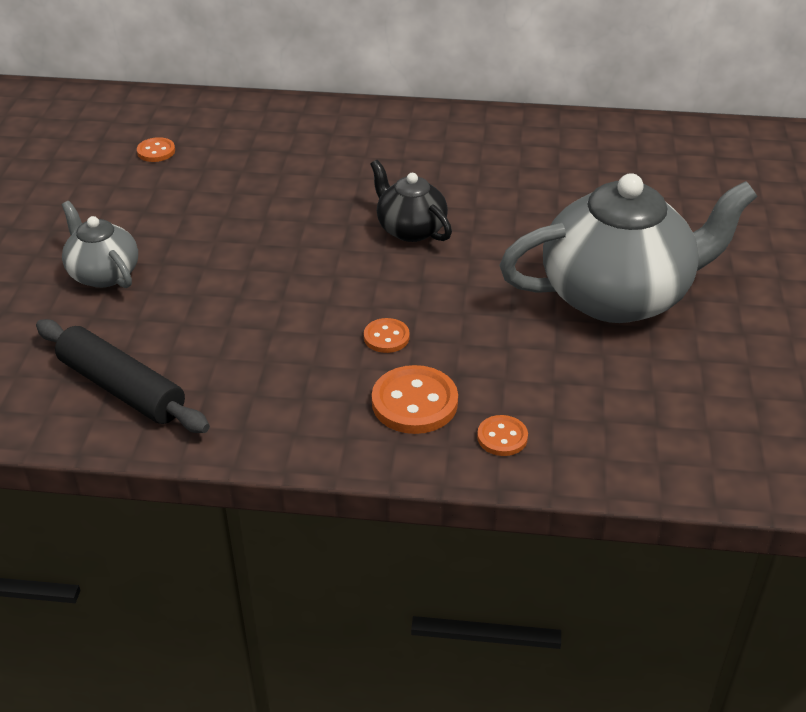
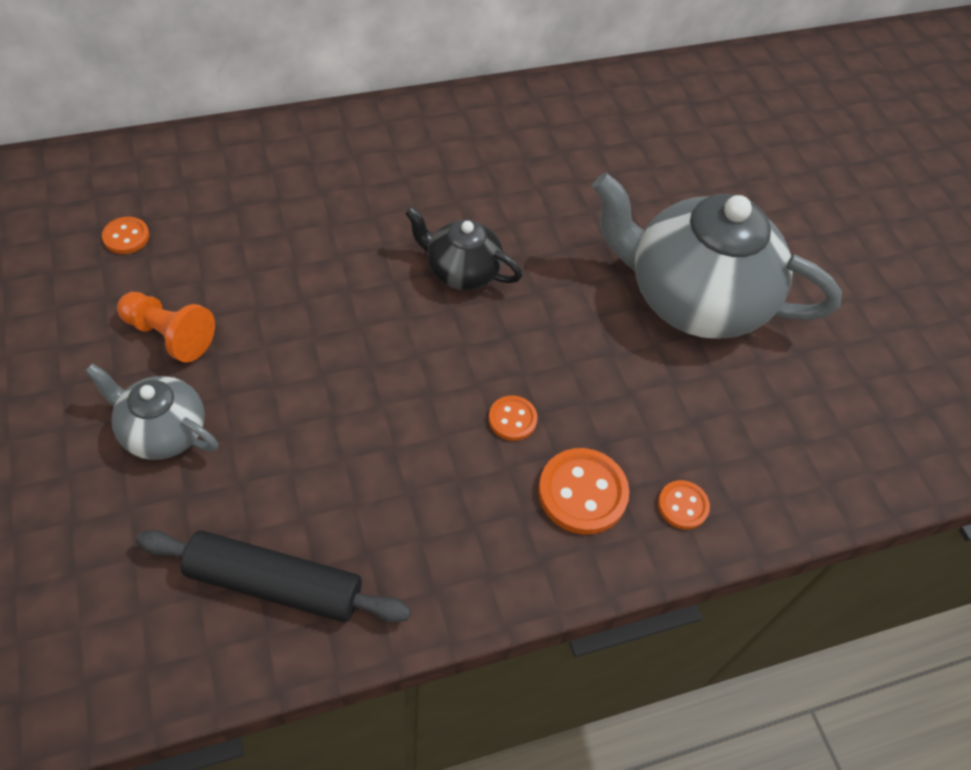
camera: 30 degrees left, 15 degrees up
(147, 217) = (169, 335): none -> orange pawn
(617, 295) = (694, 298): grey teapot -> grey teapot turned 120 degrees counterclockwise

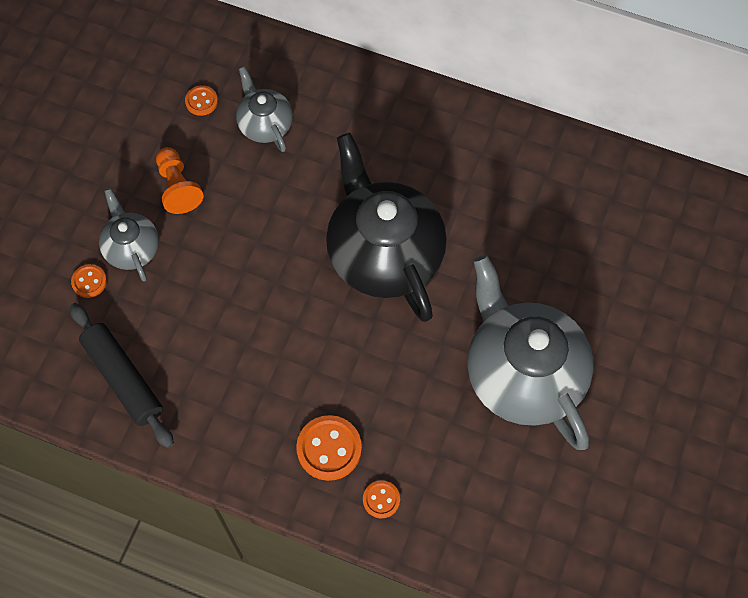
camera: 45 degrees right, 10 degrees up
(223, 221) = (265, 124): none -> grey teapot
(461, 271) = (384, 254): black teapot -> black teapot, size x1.99
(512, 419) = (328, 375): orange button -> orange button (89, 281)

